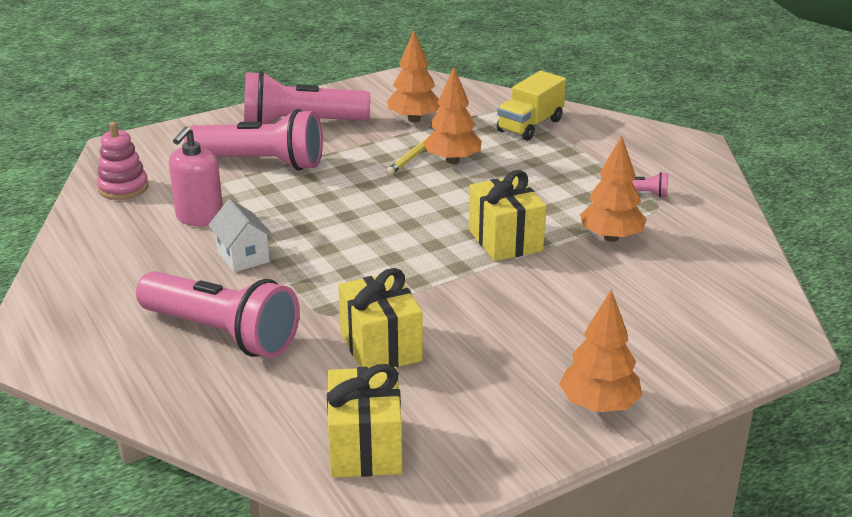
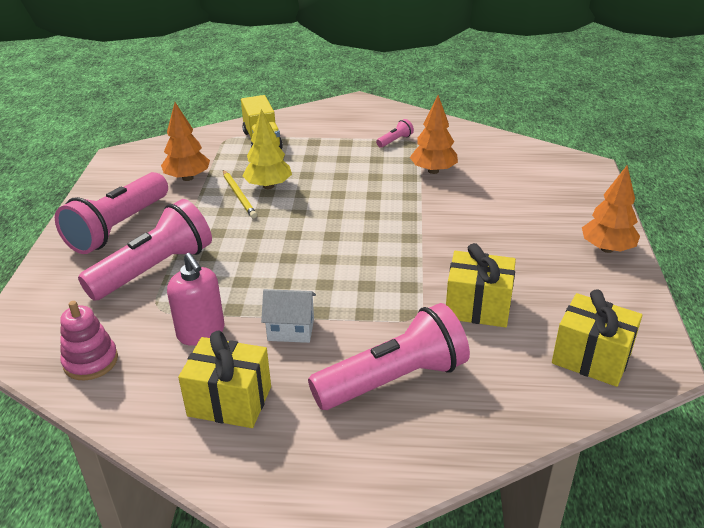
camera: 55 degrees left, 5 degrees up
(452, 161) = (268, 186): orange tree -> yellow tree
(505, 240) = (396, 207): yellow gift -> yellow gift (230, 401)

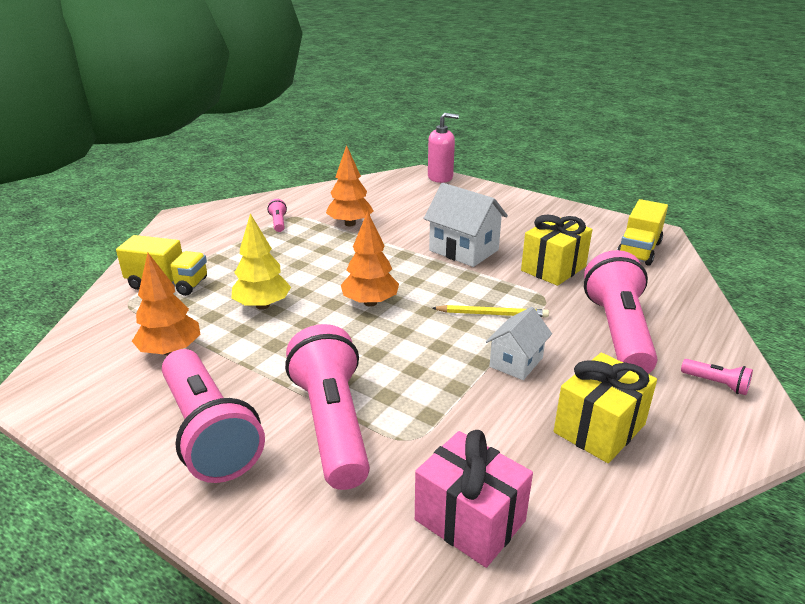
camera: 60 degrees left, 5 degrees down
(91, 361) = (470, 520): pink stacking toy -> pink gift
(201, 332) = (478, 419): pink soap dispenser -> pink soap dispenser (440, 177)
(239, 195) = (256, 327): yellow pencil -> yellow pencil (492, 314)
(354, 468) = (716, 384): none -> pink flashlight
(454, 244) = (463, 250): none -> white house
(591, 358) = (638, 250): yellow gift -> yellow truck
(607, 248) = (525, 203): orange tree -> orange tree (370, 302)

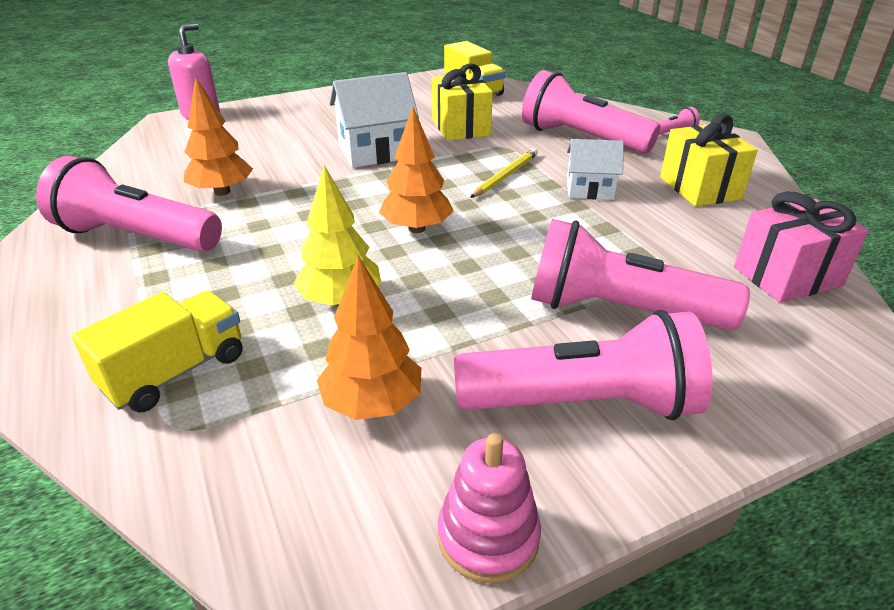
camera: 60 degrees left, 5 degrees up
(79, 425) = (488, 536): none -> pink stacking toy
(278, 223) = (136, 237): pink flashlight -> pink flashlight, size x2.49
(516, 362) = (589, 190): white house -> white house turned 60 degrees counterclockwise

